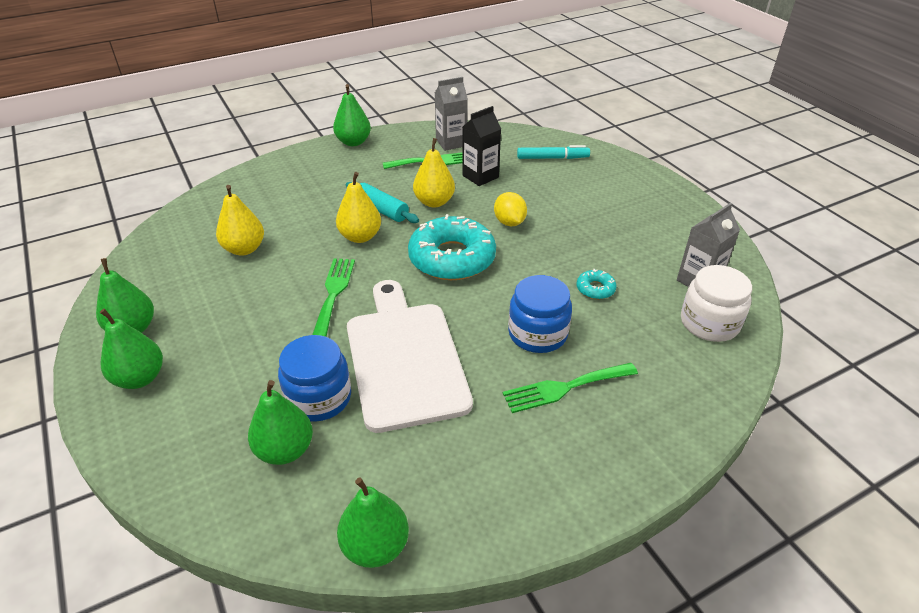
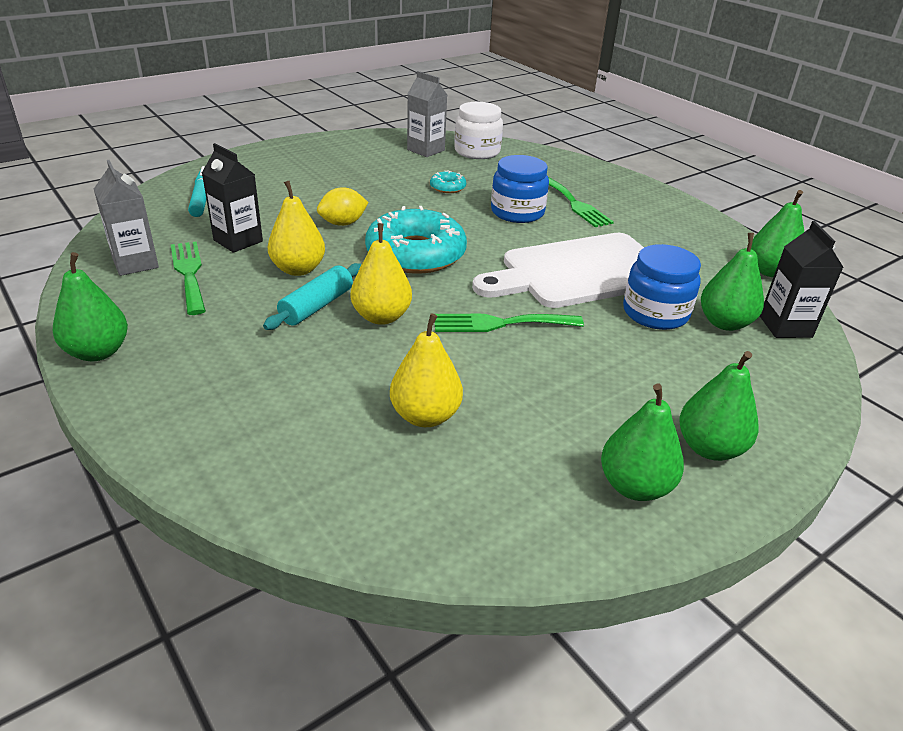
camera: 100 degrees left, 5 degrees down
(260, 506) = (785, 326): none -> black carton

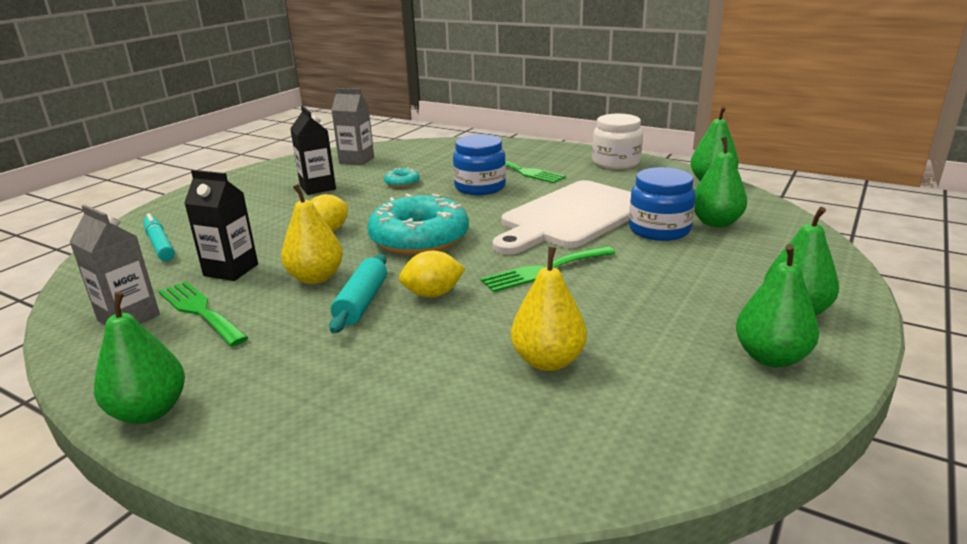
camera: 20 degrees left, 10 degrees down
(381, 317) = (433, 294): yellow pear -> yellow lemon
(477, 151) = (404, 152): white jar -> white jar (616, 162)
(785, 326) = (759, 214): black carton -> black carton (317, 188)

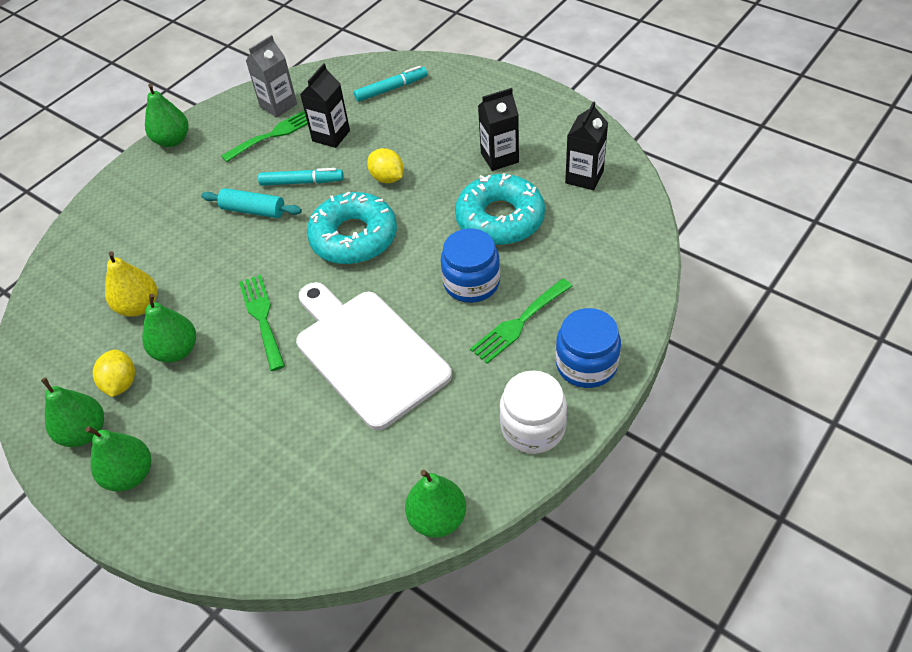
camera: 100 degrees right, 25 degrees up
(316, 278) = (301, 182): yellow pear -> turquoise marker
(356, 160) = (584, 177): grey carton -> black carton
(402, 183) = (500, 219): turquoise donut -> turquoise donut, size x2.34
(433, 294) = (250, 248): yellow lemon -> yellow lemon (121, 383)
(659, 230) = (313, 421): blue jar -> blue jar (586, 364)
(716, 223) = (313, 478): green pear -> green pear (176, 351)

